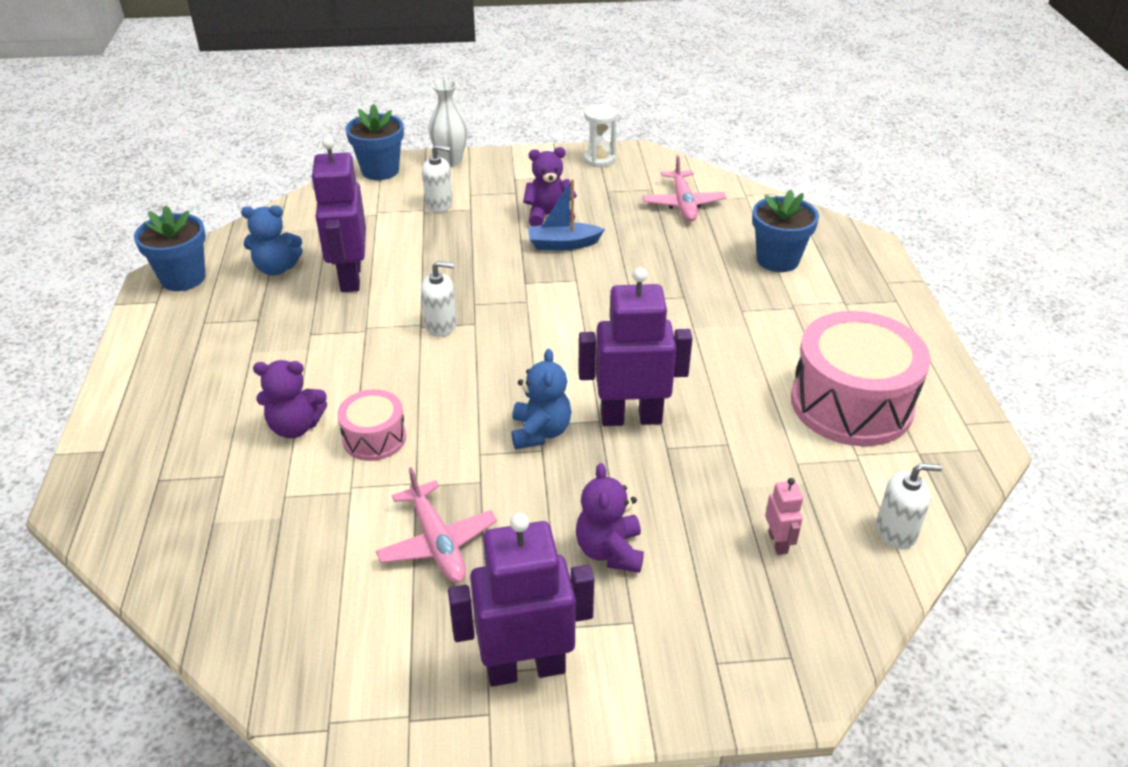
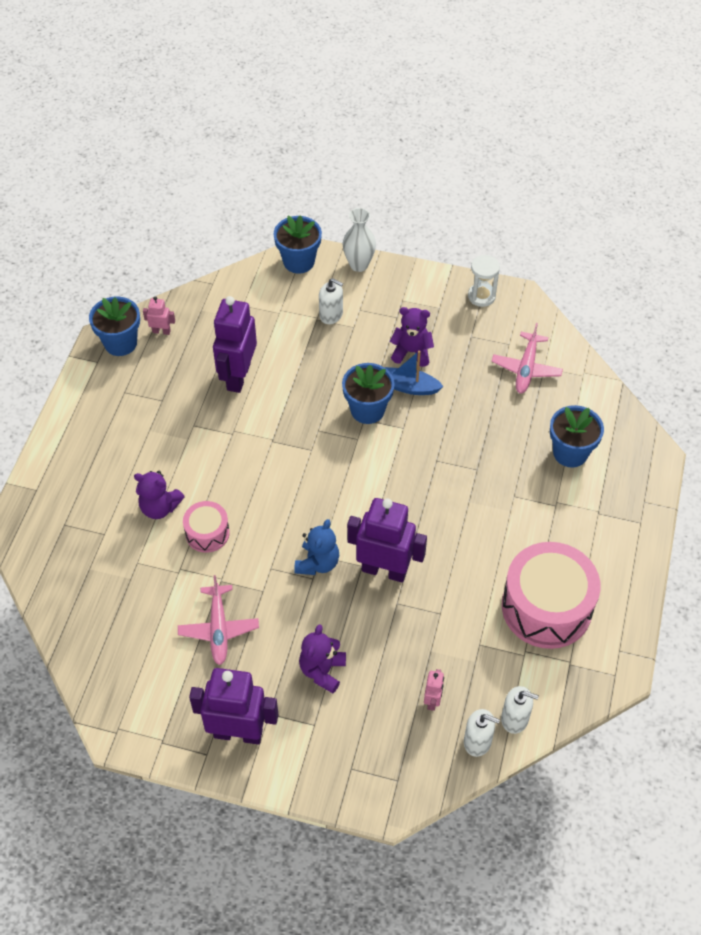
camera: 20 degrees right, 15 degrees up
(234, 257) = (161, 331): none -> pink robot
(276, 268) = (188, 352): blue teddy bear -> none
(441, 325) = (286, 445): white soap dispenser -> white soap dispenser (477, 741)
(525, 273) = (367, 410): none -> blue flower pot

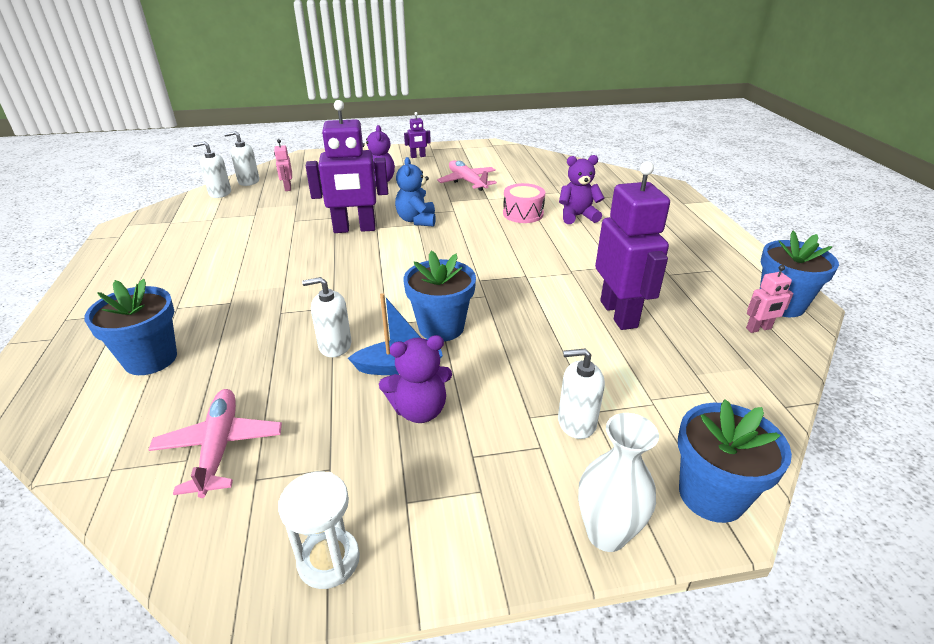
camera: 155 degrees right, 20 degrees down
(238, 733) = (418, 156): purple robot -> purple robot, size x0.45
(445, 420) = (335, 345): none -> white soap dispenser
(546, 607) = (191, 242): pink drum -> none

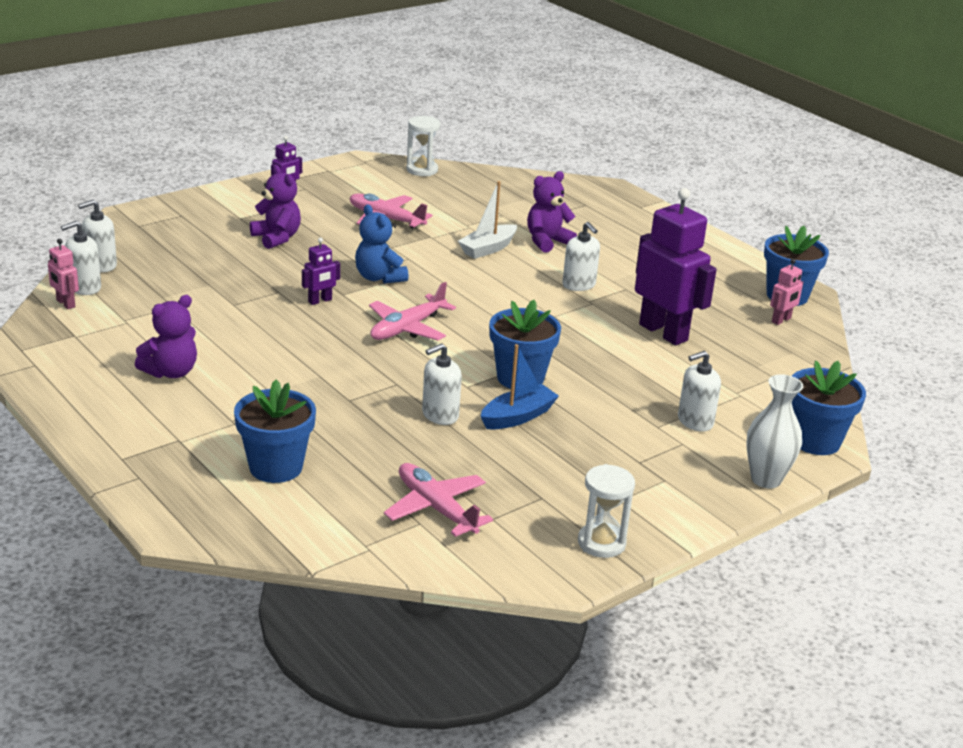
camera: 30 degrees left, 5 degrees down
(287, 188) = (168, 265): pink robot -> pink robot (65, 304)
(354, 229) = (320, 301): purple robot -> purple robot, size x0.45
(394, 262) = (408, 328): none -> pink plane
(419, 410) = (569, 443): purple teddy bear -> purple teddy bear (171, 372)
(523, 214) = (488, 249): pink drum -> white boat
(527, 155) = (422, 170): none -> white hourglass
(573, 255) = (579, 285): none -> white soap dispenser

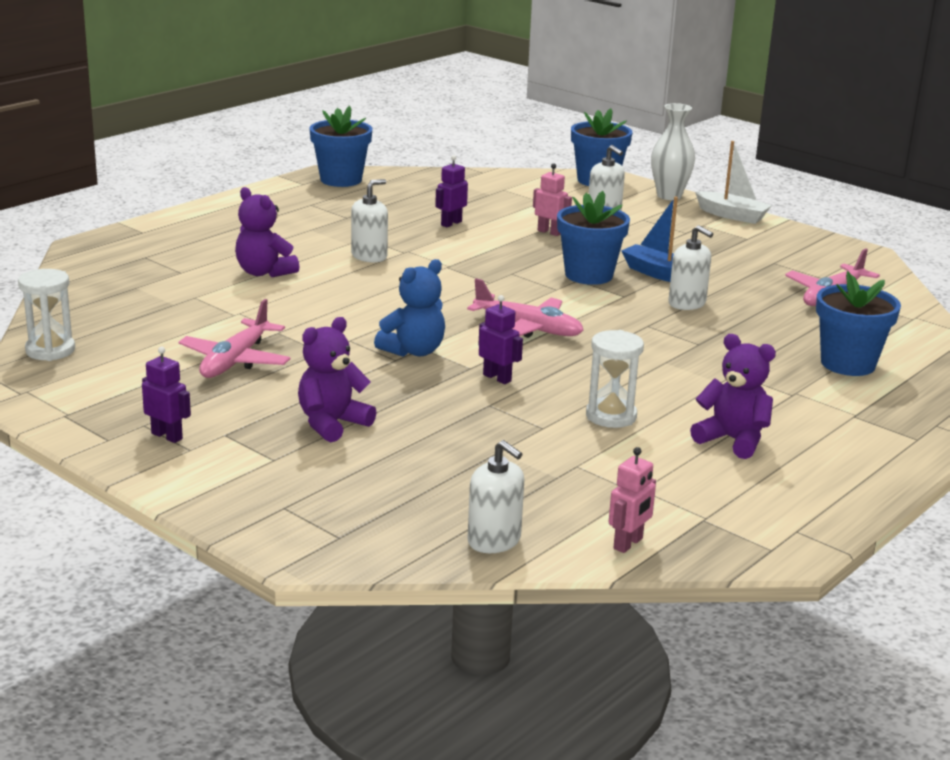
camera: 100 degrees left, 5 degrees down
(84, 287) = (571, 539): white soap dispenser -> none
(488, 249) = (300, 300): white boat -> white boat (732, 215)
(601, 543) = (811, 243): white hourglass -> white hourglass (611, 416)
(663, 332) = (451, 223): purple robot -> purple robot, size x0.45
(781, 320) = (394, 183): pink robot -> pink robot (549, 232)

